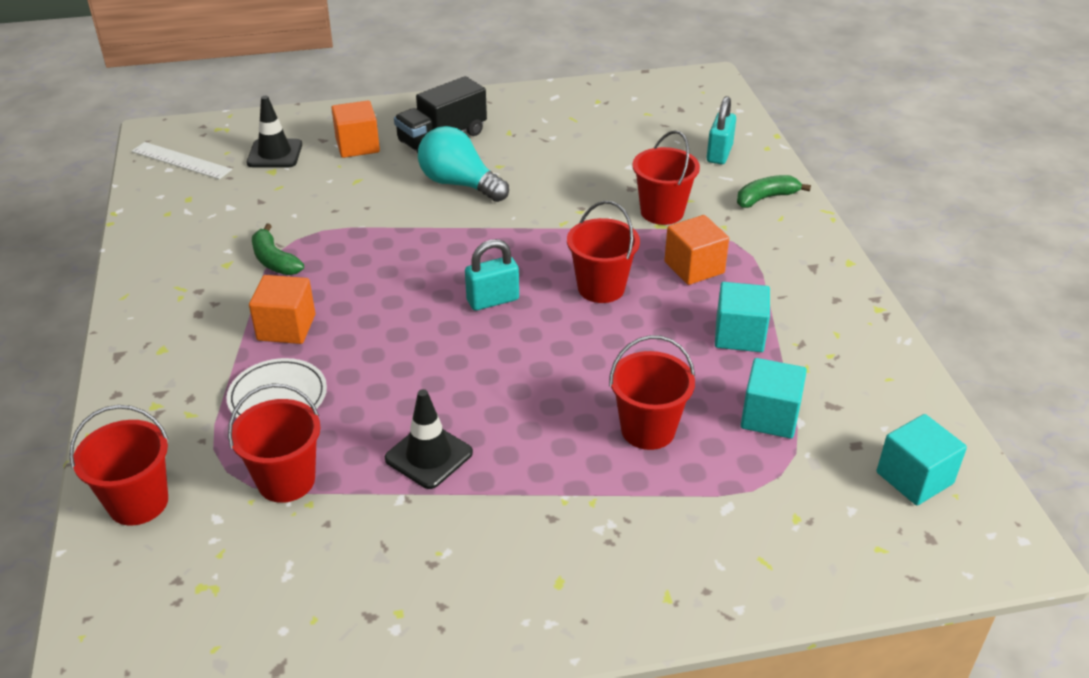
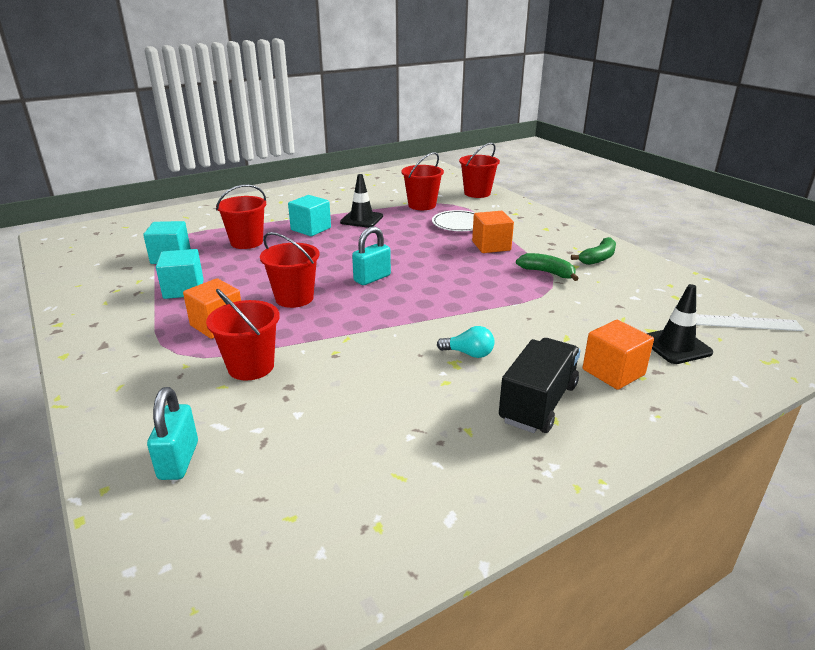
camera: 160 degrees right, 10 degrees down
(459, 184) = (469, 353): turquoise light bulb -> turquoise light bulb, size x0.53
(765, 198) = (130, 406): green banana -> green banana (598, 258)
(914, 478) = (91, 248): turquoise cube -> turquoise cube (311, 229)

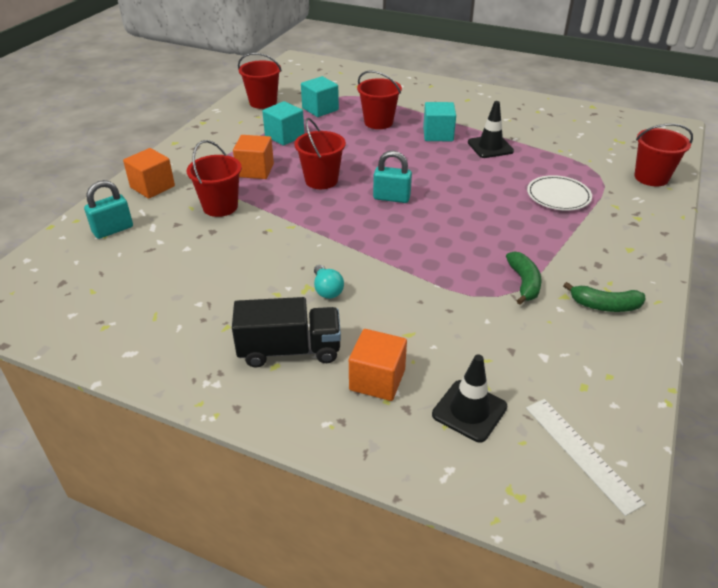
camera: 55 degrees right, 10 degrees up
(422, 205) = (568, 161): red bucket -> red bucket (263, 102)
(491, 246) = (536, 231): orange cube -> orange cube (152, 187)

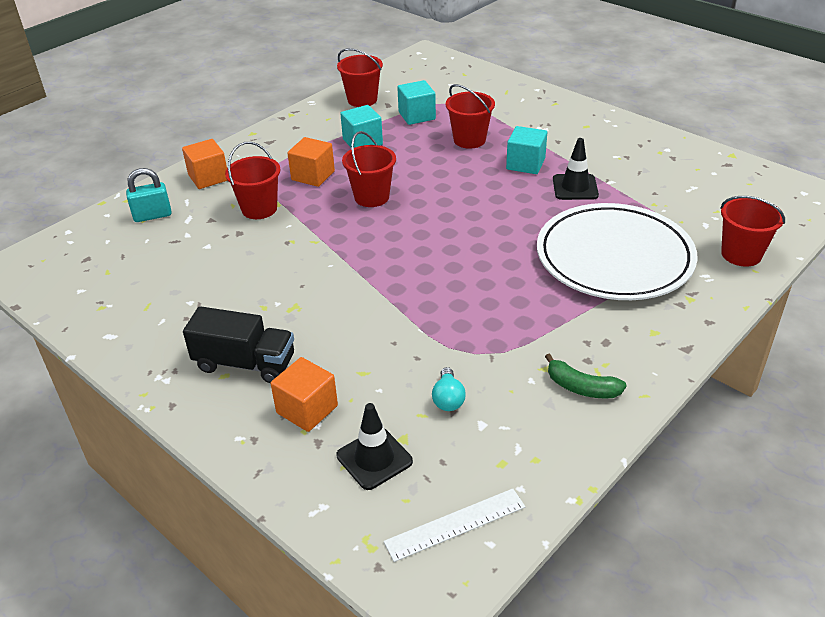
camera: 20 degrees right, 0 degrees up
(327, 290) = (311, 312): turquoise light bulb -> turquoise light bulb (448, 399)
(391, 198) = (431, 228): turquoise padlock -> none
(524, 283) = (511, 345): green banana -> none
(558, 196) = (614, 257): white plate -> white plate, size x2.16
(581, 453) = (455, 524): white ruler -> white ruler turned 75 degrees clockwise

